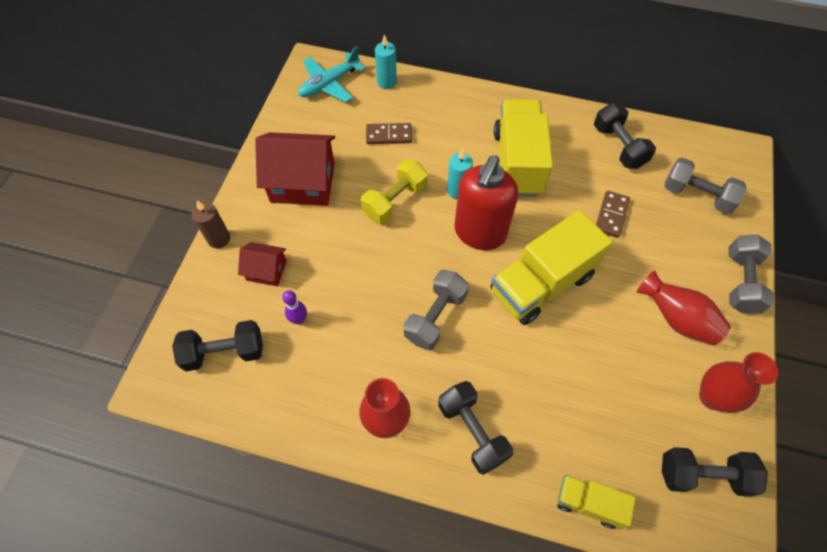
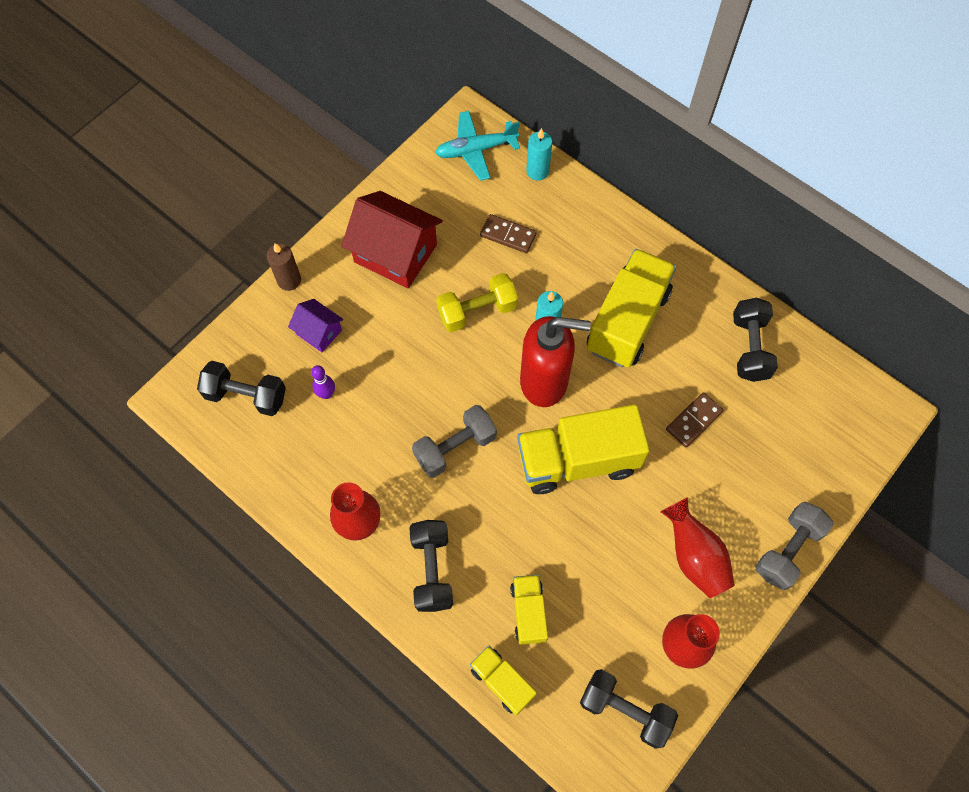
camera: 25 degrees right, 5 degrees up
(266, 270) = (319, 332): red house -> purple house
(479, 233) = (544, 381): red soap dispenser -> red soap dispenser turned 135 degrees counterclockwise
(575, 429) = (528, 612): none -> yellow truck
(697, 195) = (802, 438): grey dumbbell -> none

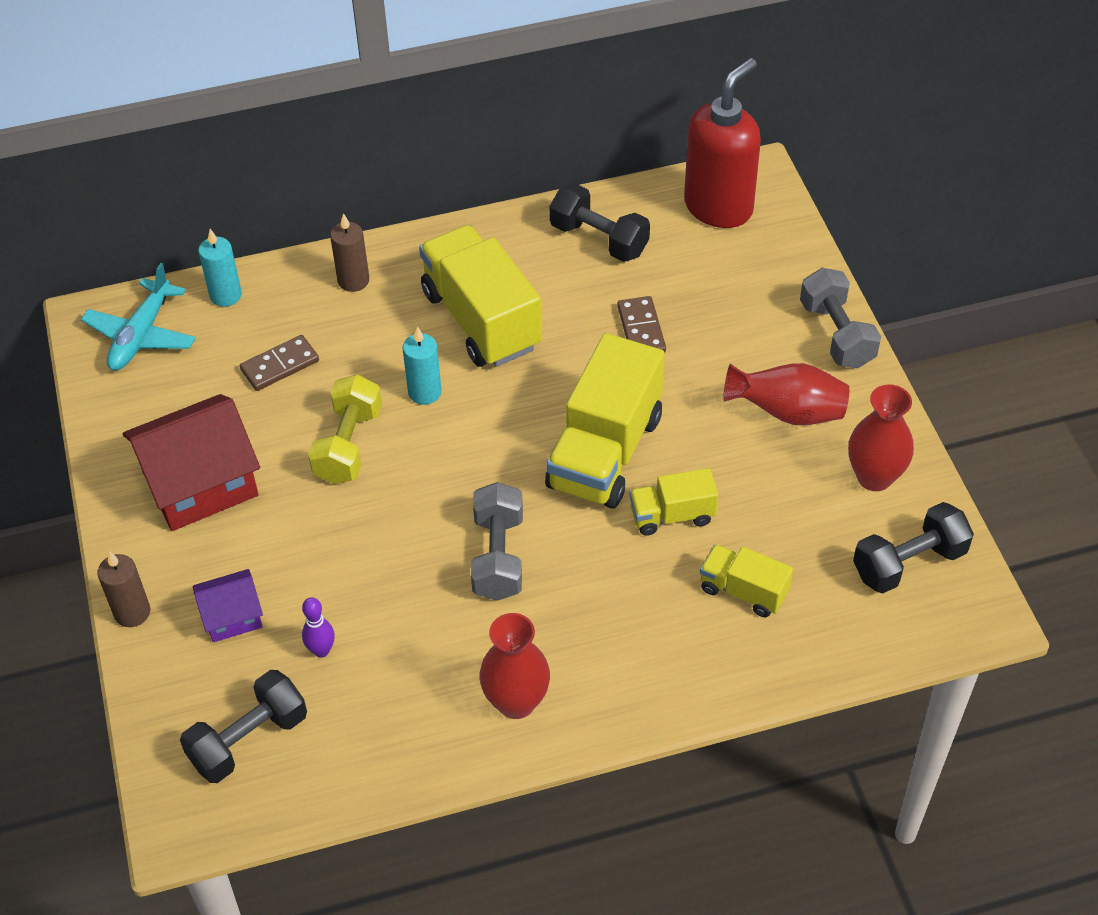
camera: 55 degrees left, 15 degrees down
(432, 570) = (627, 657): black dumbbell -> none
(502, 682) = (804, 658): yellow truck -> yellow truck (672, 515)
(544, 381) = (489, 430): red soap dispenser -> red soap dispenser (719, 207)
(602, 230) = (353, 280): none -> brown candle

